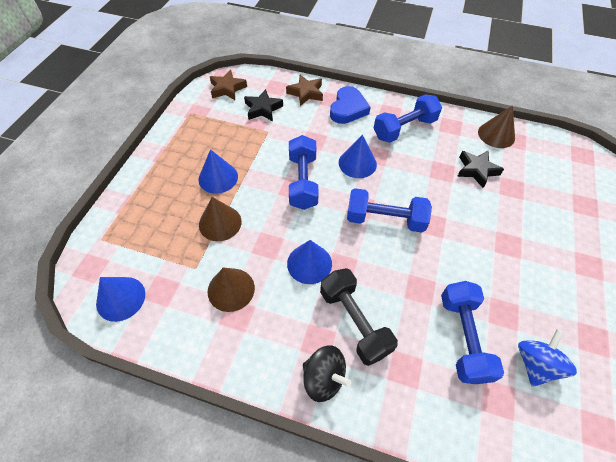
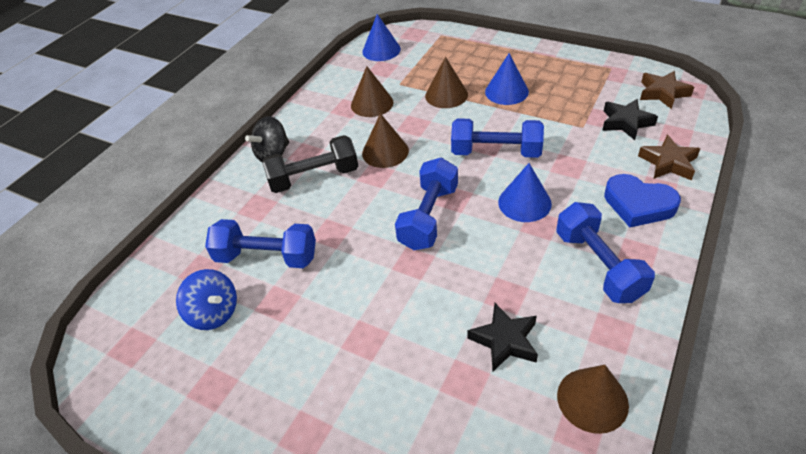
camera: 105 degrees right, 10 degrees down
(309, 263) = (385, 152): blue cone -> brown cone

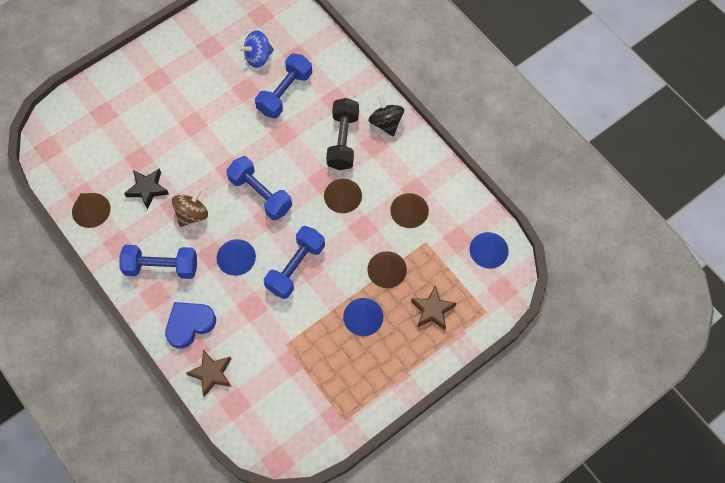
camera: 110 degrees right, 20 degrees up
(503, 270) = (192, 214): none -> brown spinning top
(626, 122) = (270, 378): black star -> none
(662, 93) = (286, 434): brown star -> brown star (432, 310)

